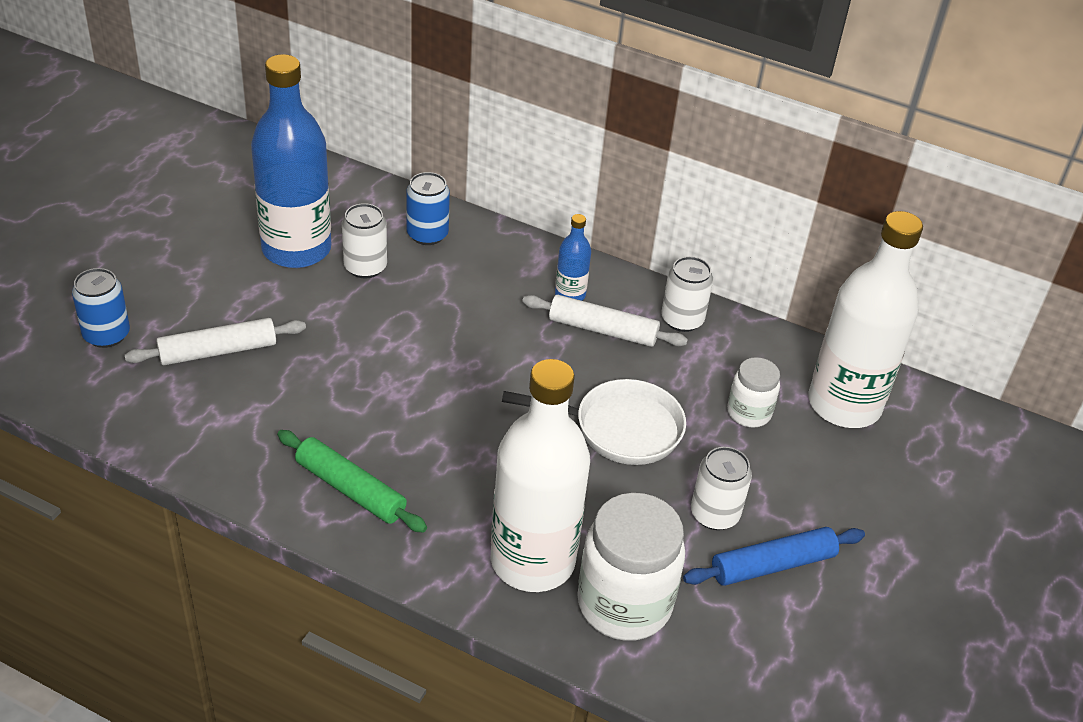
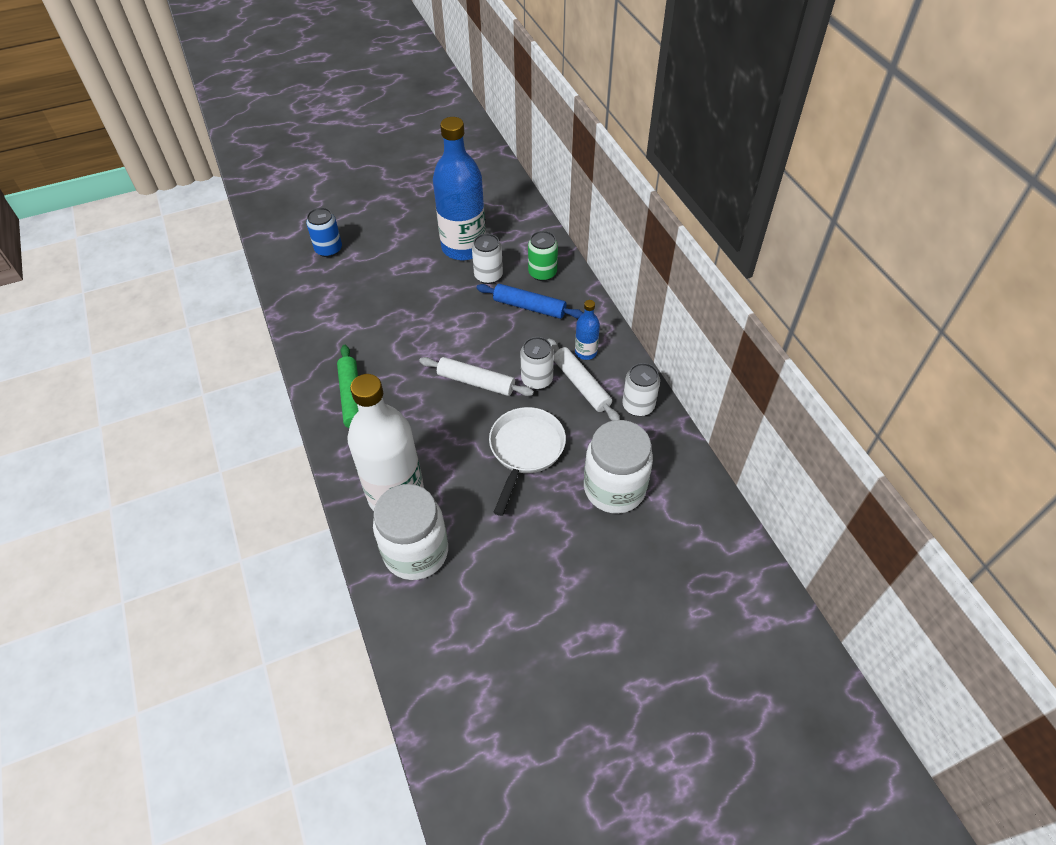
camera: 45 degrees right, 10 degrees up
(218, 351) = (368, 285): white rolling pin -> white rolling pin (476, 382)
(427, 234) = (542, 273): blue can -> green can
(620, 429) = (525, 450): white pan -> white pan turned 120 degrees counterclockwise
(714, 514) = (523, 536): white can -> white can (537, 379)
(749, 413) = (614, 489): white jar -> white jar, size x1.83
(772, 565) = (522, 589): blue rolling pin -> blue rolling pin (529, 307)
(844, 405) = (684, 522): white bottle -> none

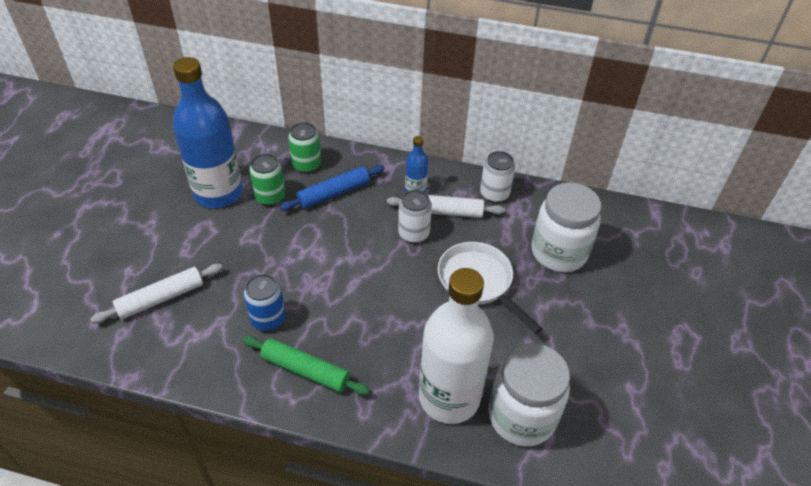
camera: 55 degrees left, 5 degrees down
(328, 249) = (96, 286): blue can -> blue can (268, 319)
(476, 382) = (378, 272): white rolling pin -> white rolling pin (161, 298)
(488, 275) = (270, 197): white can -> green can

